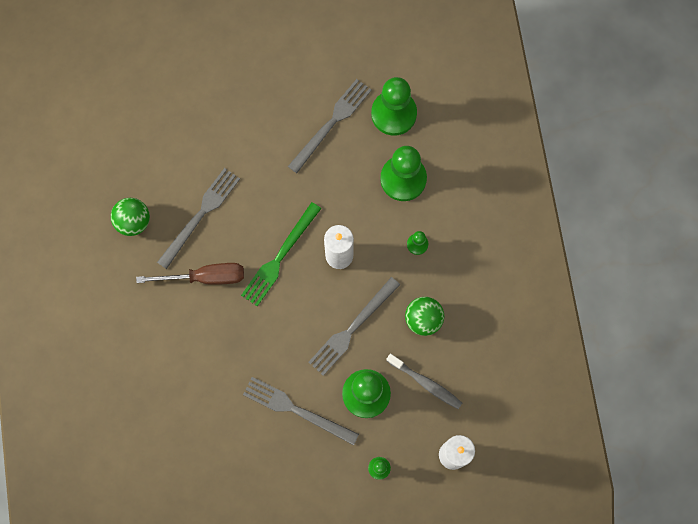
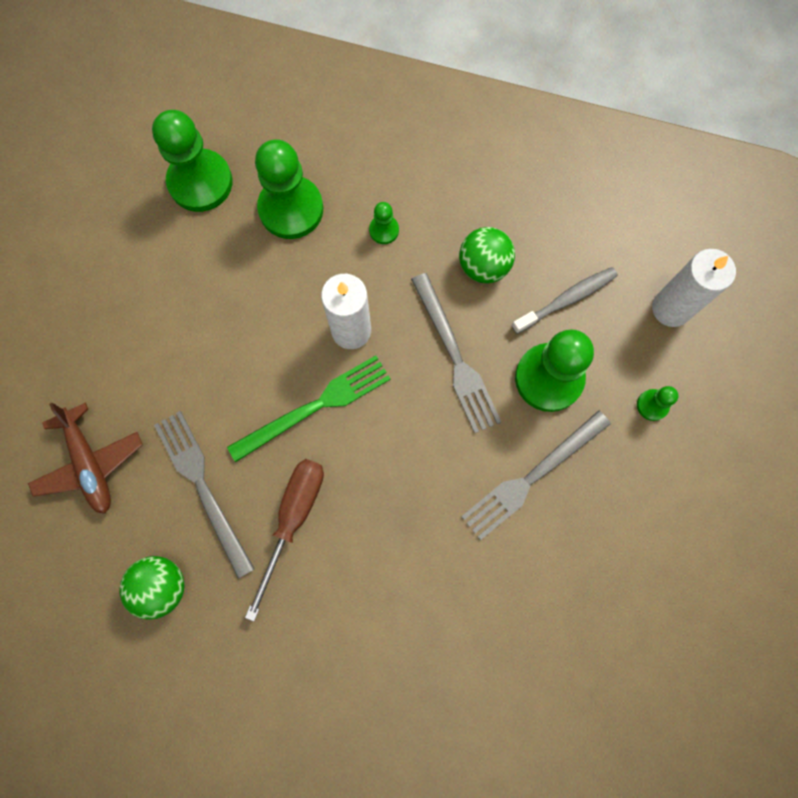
camera: 65 degrees left, 0 degrees up
(185, 143) = (90, 463): none -> brown plane
(280, 257) = (315, 406): green fork -> green fork turned 90 degrees counterclockwise
(331, 123) = (170, 261): grey fork -> none

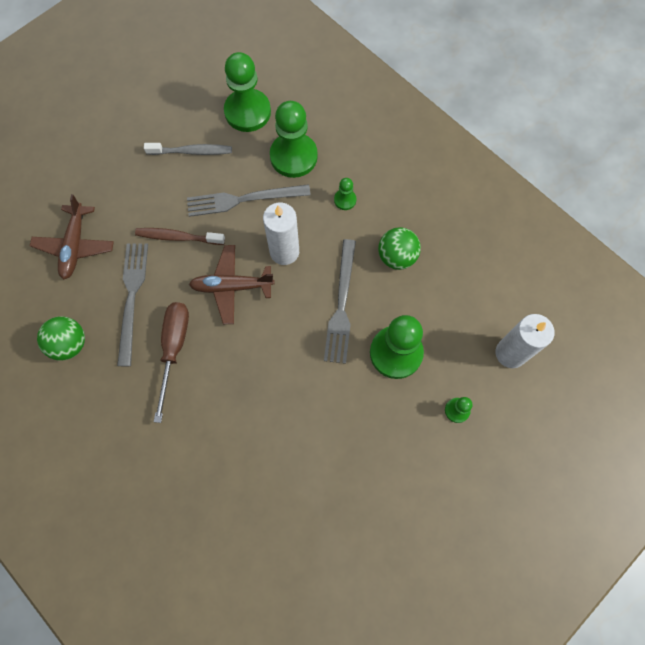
camera: 30 degrees right, 5 degrees down
(212, 382) = (178, 237): none -> brown toothbrush
(293, 519) = (174, 349): brown screwdriver -> brown screwdriver turned 45 degrees counterclockwise
(315, 406) = (232, 287): green fork -> brown plane
(532, 477) = (344, 411): grey fork -> grey fork (243, 200)
(566, 300) = (440, 308): grey toothbrush -> grey toothbrush (192, 151)

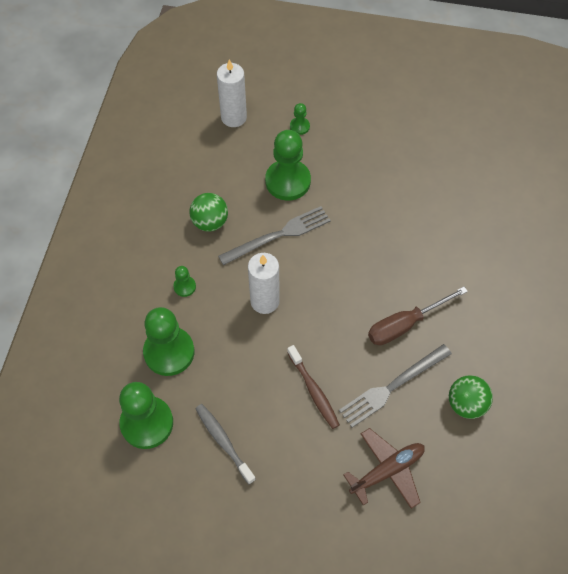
camera: 125 degrees left, 10 degrees down
(232, 287) = (324, 319): brown plane -> none
(243, 200) = (240, 364): grey fork -> none

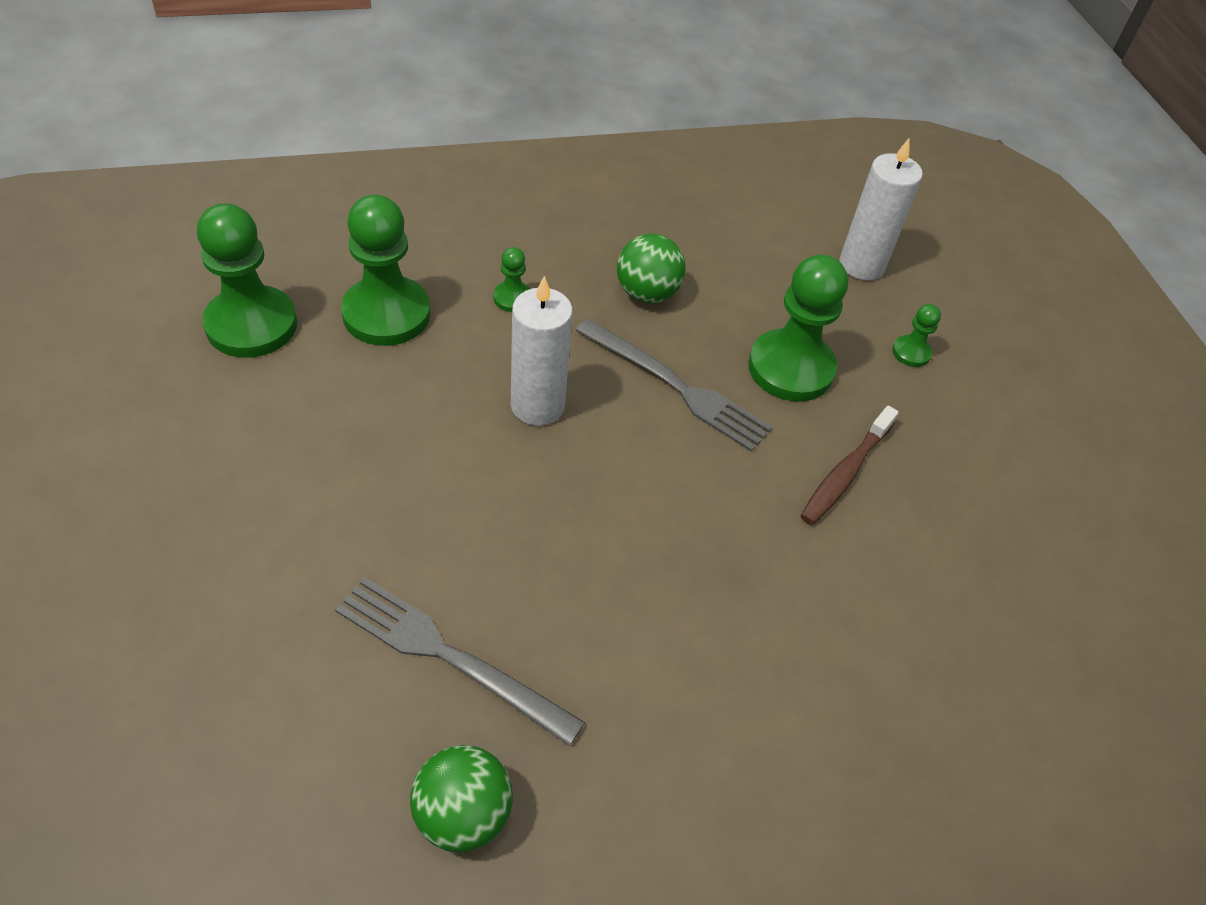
camera: 60 degrees right, 10 degrees down
(223, 442) = (247, 428): grey toothbrush -> none
(314, 391) = (391, 528): brown toothbrush -> brown toothbrush (845, 473)
(387, 471) = (260, 701): brown plane -> none
(405, 324) = (597, 639): brown screwdriver -> none

